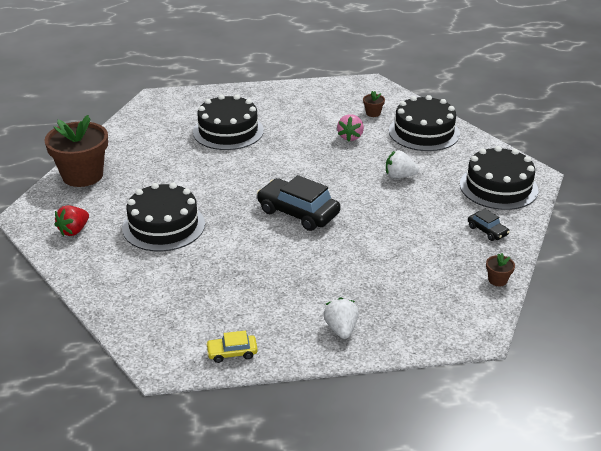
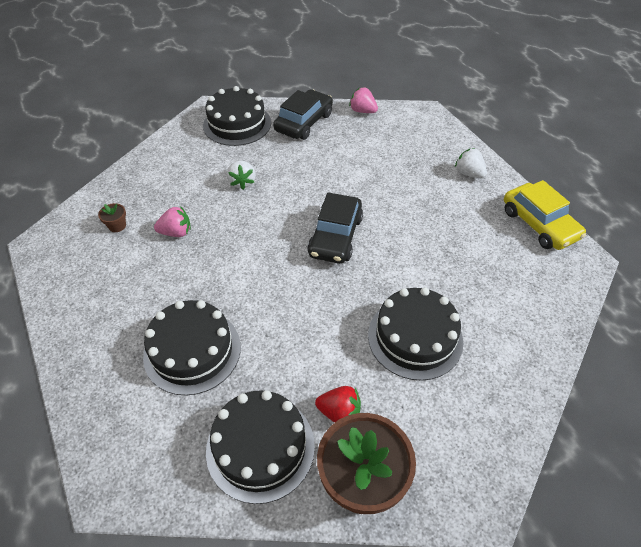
camera: 110 degrees left, 15 degrees up
(74, 231) = (474, 425): red strawberry -> red strawberry (339, 412)
(232, 353) = (539, 224): yellow car -> yellow car, size x1.99
(341, 329) = (469, 173): white strawberry -> white strawberry turned 75 degrees clockwise
(424, 132) = (152, 180): black cake -> black cake (260, 447)
(487, 231) = (304, 122): black car -> black car, size x1.99
(497, 280) = (362, 111): brown flower pot -> pink strawberry

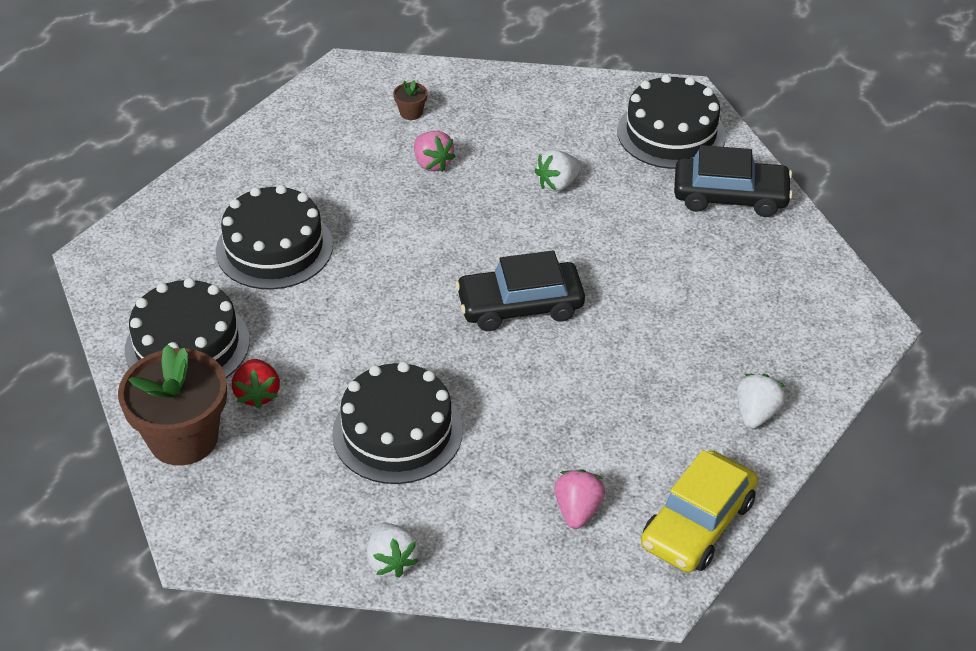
camera: 65 degrees right, 5 degrees down
(362, 111) = (812, 250): pink strawberry -> pink strawberry (577, 510)
(528, 380) = (391, 561): none -> white strawberry

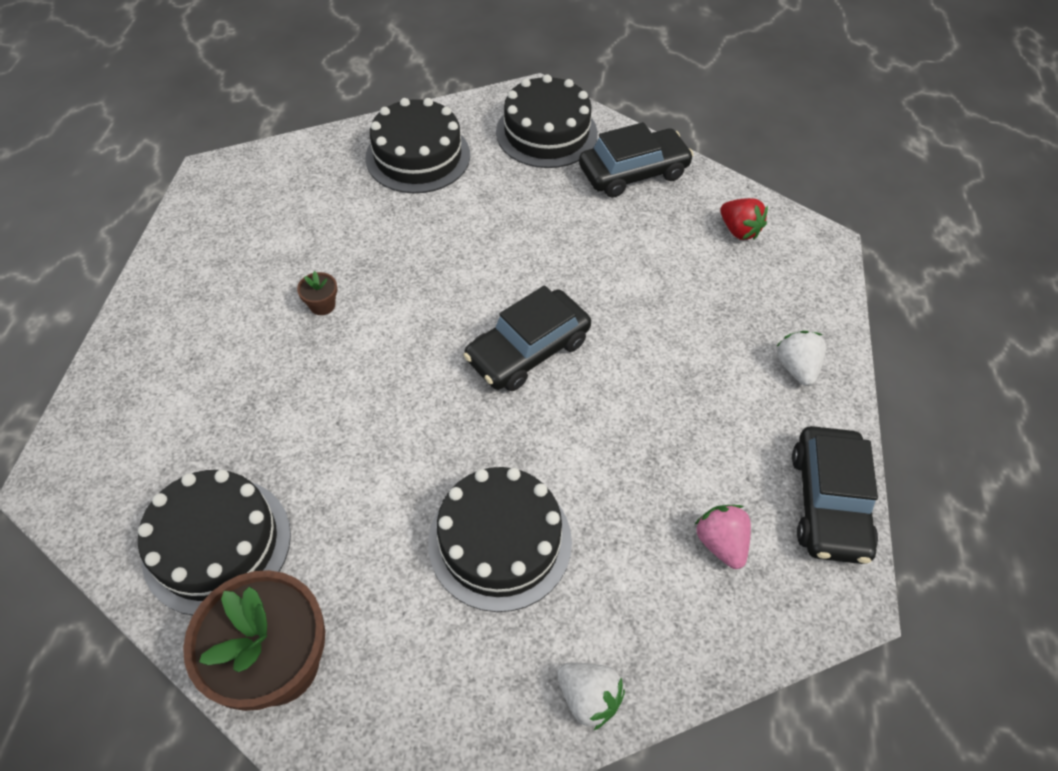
camera: 30 degrees left, 10 degrees up
(257, 394) = (329, 567): red strawberry -> red strawberry (739, 230)
(274, 248) = (248, 389): black cake -> black cake (418, 156)
(411, 113) = (302, 195): brown flower pot -> brown flower pot (322, 305)
(432, 163) = (354, 238): pink strawberry -> none
(558, 184) = (482, 215): white strawberry -> none
(697, 523) = (828, 502): yellow car -> black car

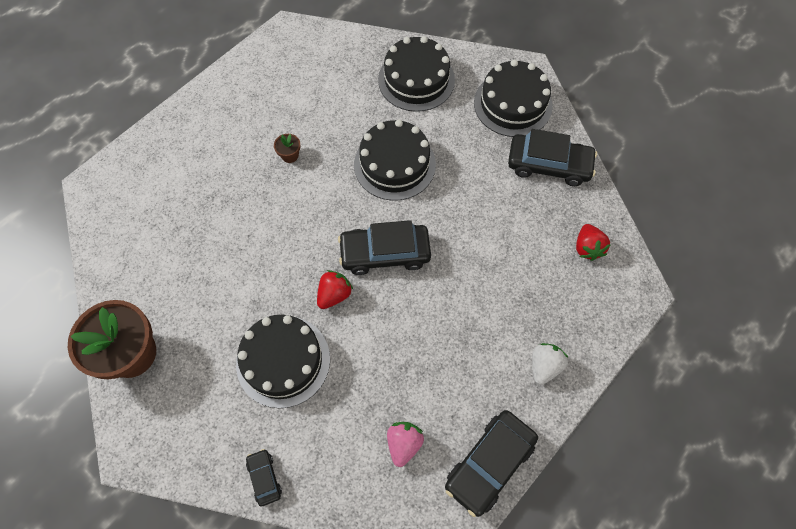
camera: 35 degrees right, 10 degrees up
(217, 544) = (144, 270): black cake -> black cake (394, 164)
(503, 428) = (334, 295): none -> red strawberry
(588, 697) = (264, 478): white strawberry -> black car

